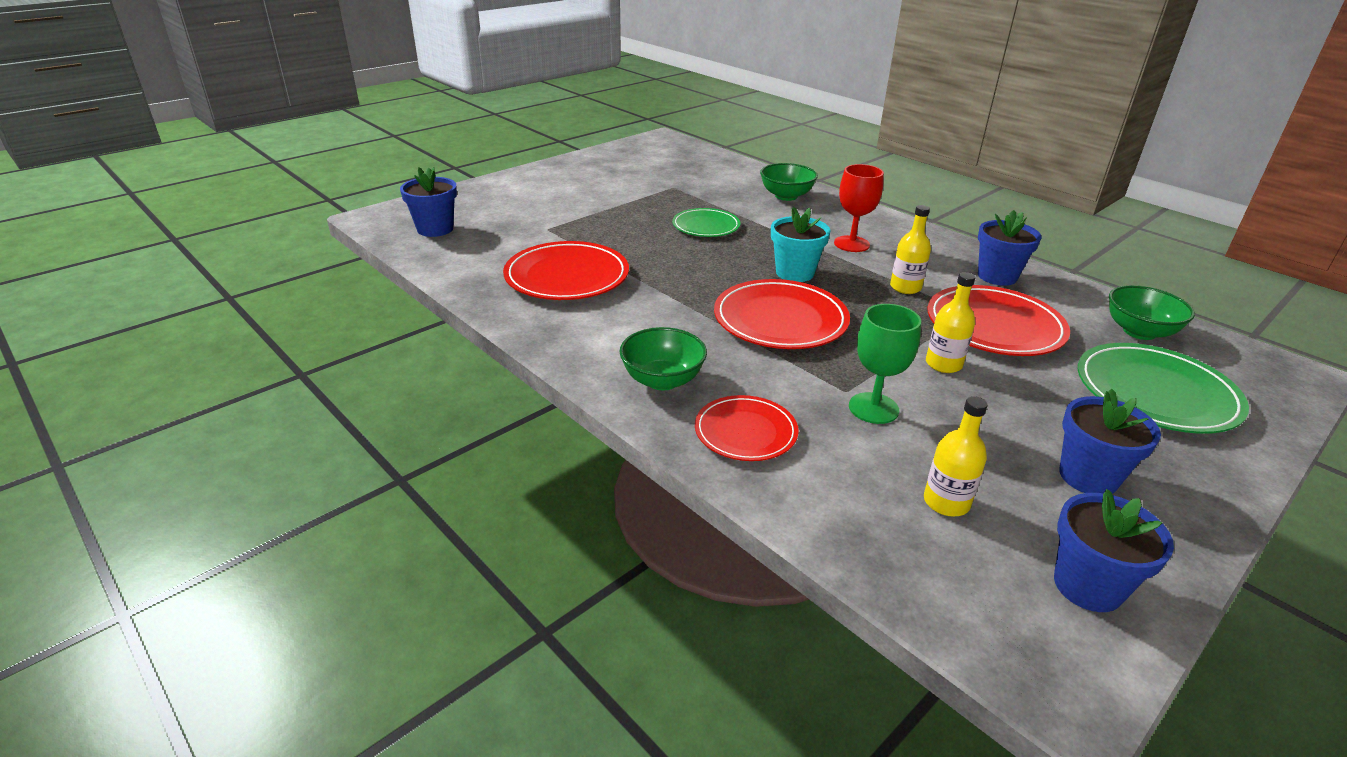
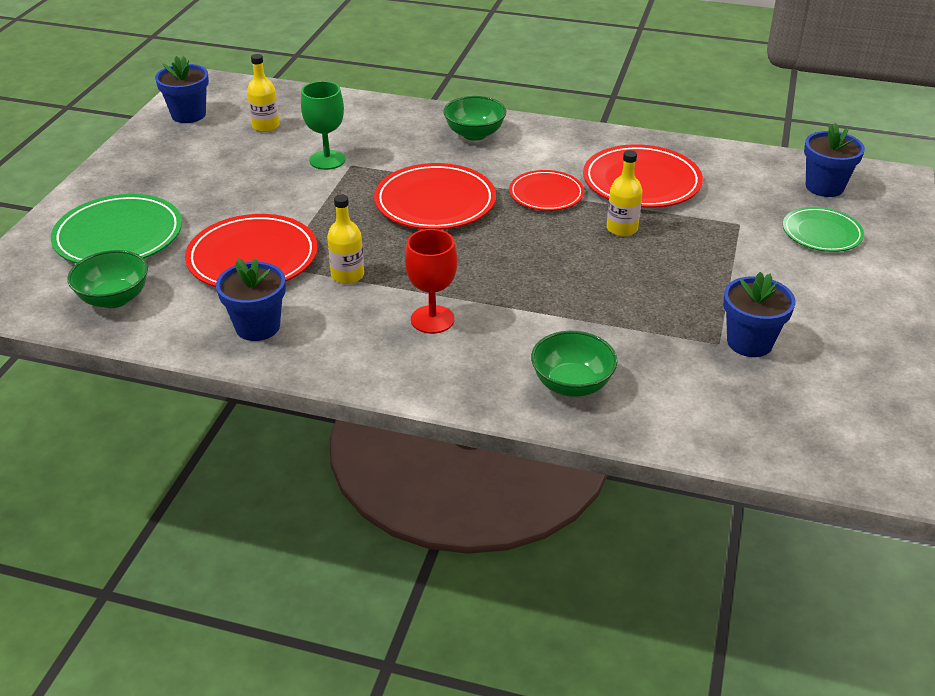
camera: 150 degrees right, 5 degrees up
(706, 226) = (604, 287): green plate -> green plate (821, 233)
(745, 432) = (397, 124): red plate -> red plate (546, 194)
(795, 273) = (461, 255): turquoise flower pot -> none
(943, 364) = (288, 207): yellow bottle -> yellow bottle (622, 229)
(1088, 477) = (181, 162): blue flower pot -> blue flower pot (749, 342)

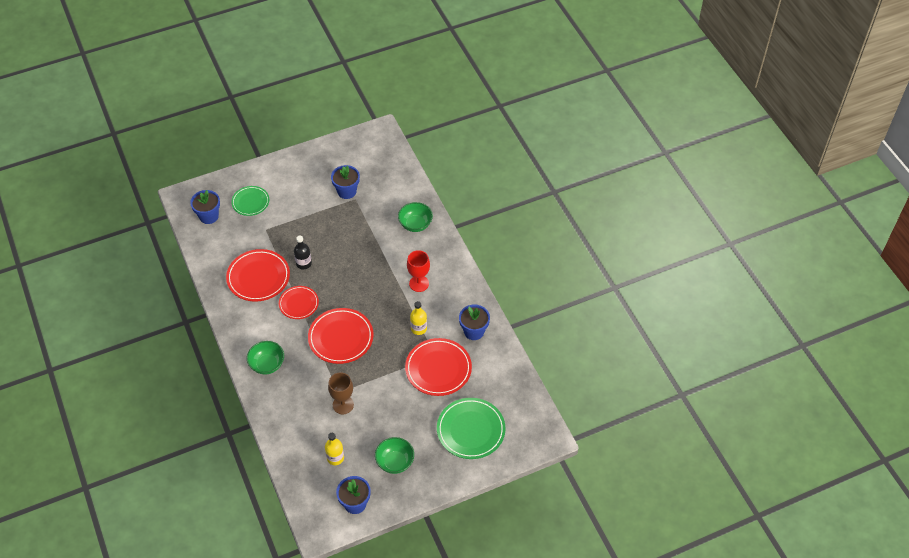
camera: 130 degrees left, 15 degrees up
(114, 298) = (505, 391): green bowl -> green bowl (395, 462)
(327, 160) = (343, 405): green goblet -> brown goblet
(622, 229) = (304, 263): yellow bottle -> black bottle

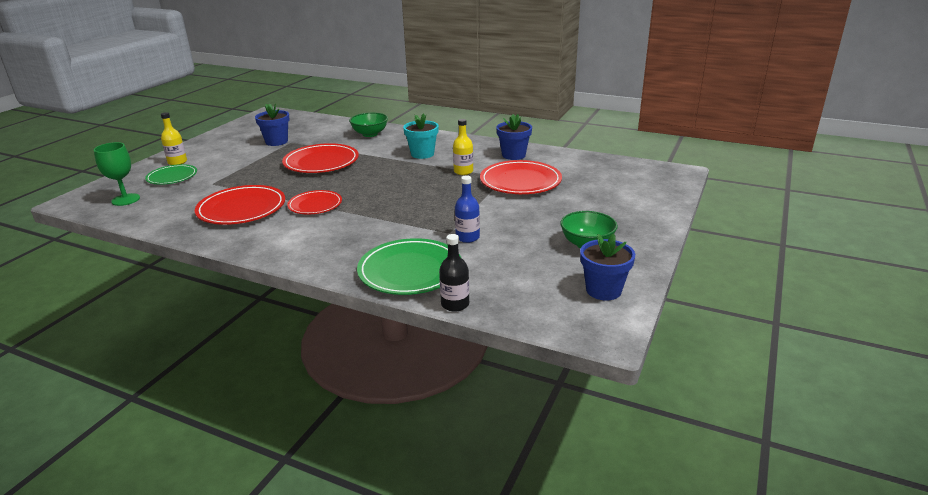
camera: 40 degrees left, 25 degrees down
(209, 216) = (125, 199): blue flower pot -> green goblet
(267, 364) = (335, 252): green bowl -> none
(304, 263) = (286, 184): black bottle -> black bottle (455, 304)
(335, 458) = (522, 272): yellow bottle -> yellow bottle (177, 162)
(341, 338) = (395, 204): red plate -> red plate (321, 162)
(343, 405) = (467, 237): brown goblet -> blue bottle
(419, 283) = (422, 154): red goblet -> turquoise flower pot
(471, 430) = (613, 196): green plate -> green plate (410, 271)

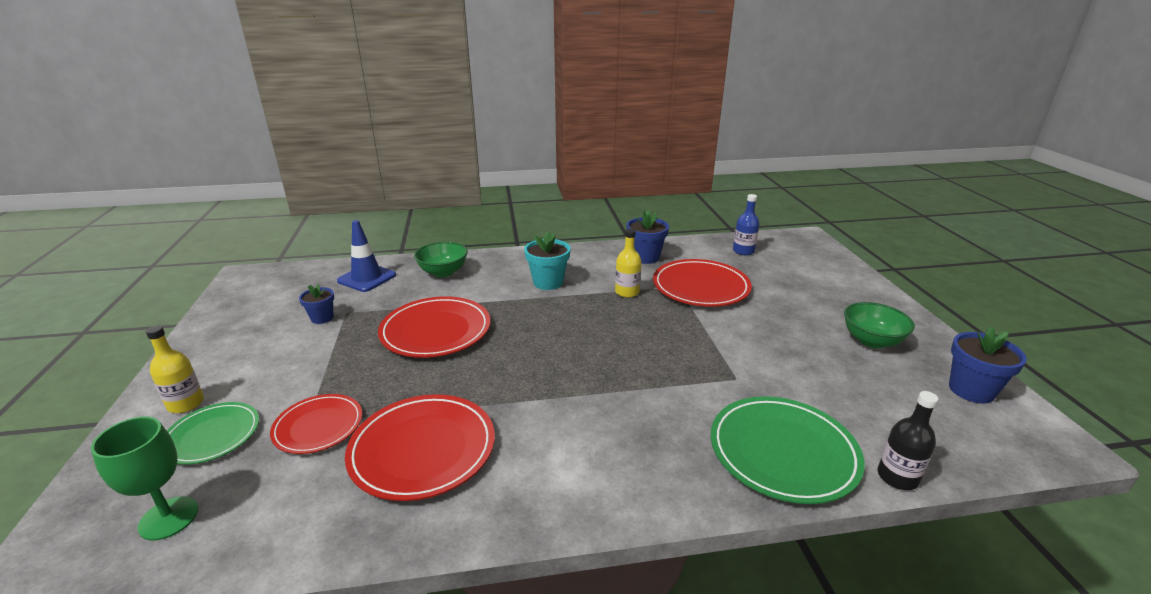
camera: 35 degrees left, 0 degrees up
(276, 142) = (322, 318): blue flower pot -> blue flower pot, size x0.64
(315, 205) = (523, 400): red plate -> red plate (318, 426)
(325, 127) = (367, 278): none -> blue traffic cone
(467, 237) = (764, 377): blue bottle -> blue bottle (743, 251)

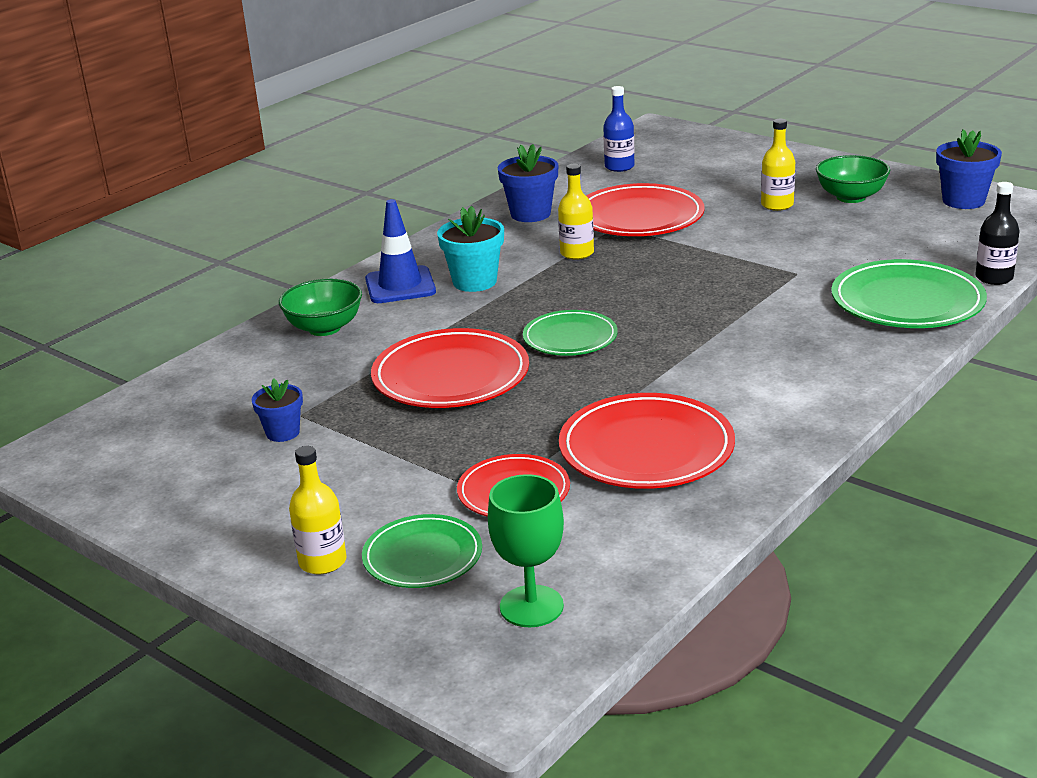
camera: 40 degrees left, 0 degrees up
(367, 278) = (236, 377): blue traffic cone -> blue traffic cone (400, 285)
(528, 343) = (570, 338): none -> green plate
(805, 320) = (777, 205): none -> yellow bottle

